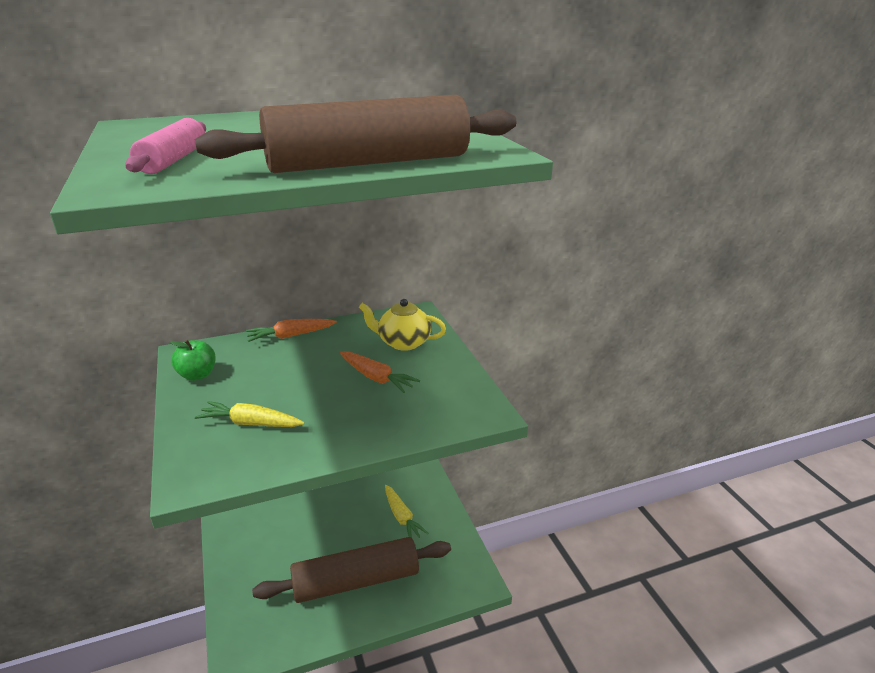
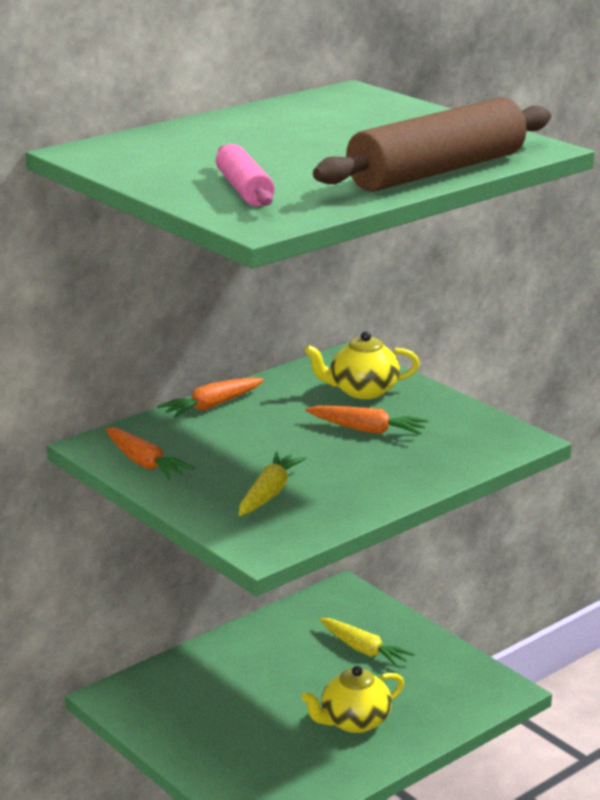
camera: 20 degrees left, 5 degrees down
(197, 375) = (145, 463): green apple -> orange carrot
(250, 423) = (269, 493): yellow carrot -> yellow carrot turned 120 degrees clockwise
(356, 581) = (354, 722): brown rolling pin -> yellow teapot

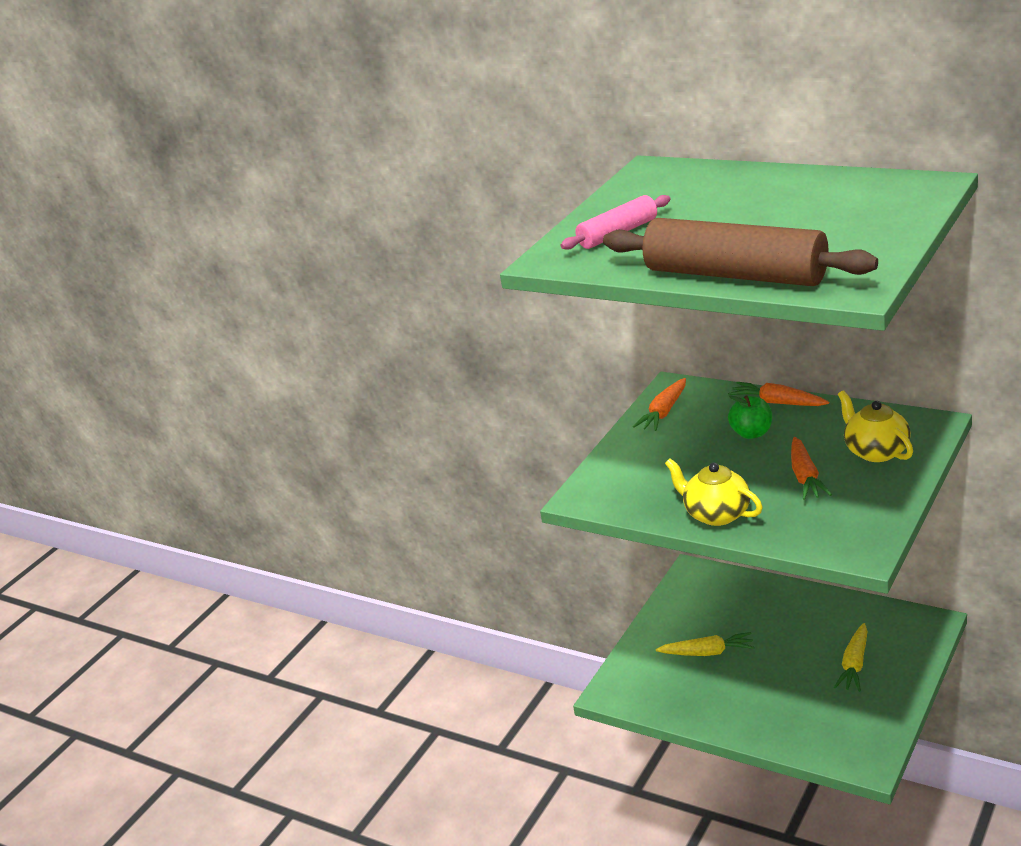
camera: 75 degrees right, 5 degrees up
(253, 432) = (751, 433): none -> green apple
(269, 493) = (662, 473): yellow carrot -> yellow carrot (708, 652)
(354, 722) = (754, 694): yellow teapot -> yellow teapot (716, 514)

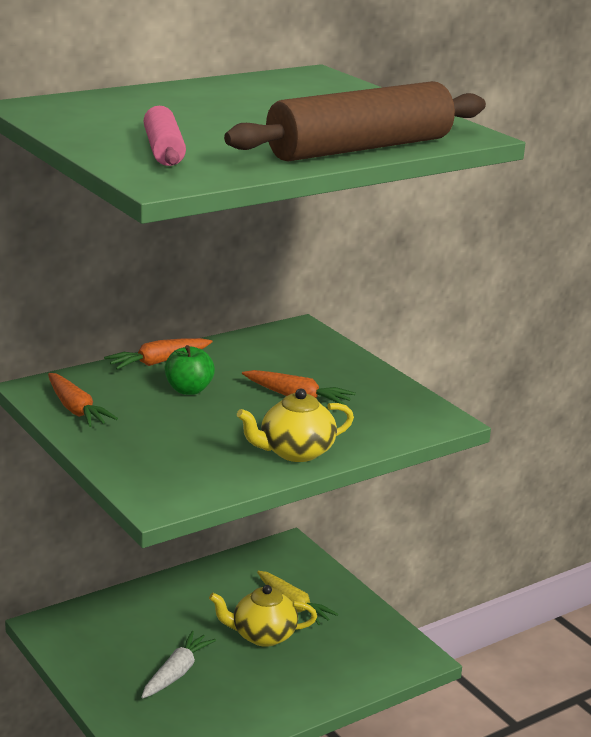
camera: 70 degrees left, 5 degrees down
(708, 652) = (177, 672): yellow carrot -> white carrot
(875, 451) = (304, 360): yellow teapot -> yellow teapot (262, 635)

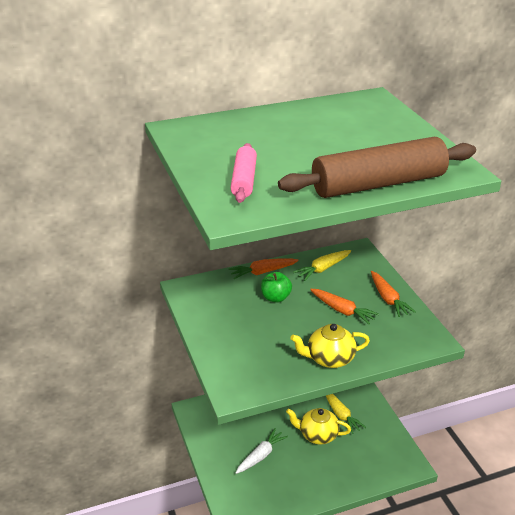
camera: 15 degrees right, 10 degrees up
(76, 410) = (203, 308): orange carrot -> orange carrot (388, 299)
(251, 353) = (322, 269): none -> yellow carrot

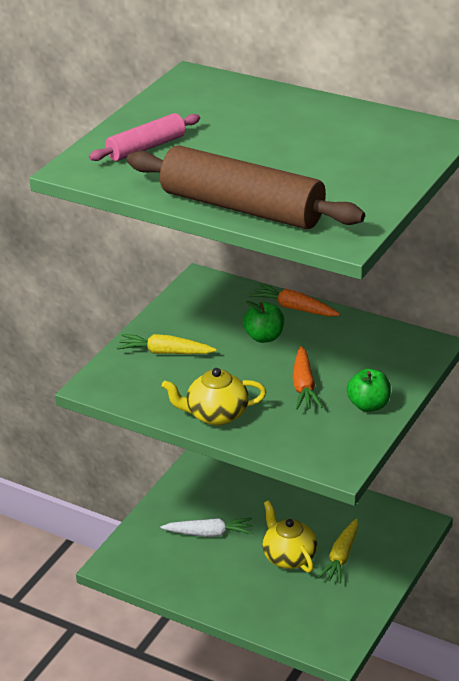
camera: 50 degrees right, 0 degrees up
(322, 269) = (357, 340): yellow carrot -> yellow carrot (165, 352)
(329, 358) = (216, 415): yellow teapot -> yellow teapot turned 45 degrees counterclockwise
(388, 299) = (368, 405): orange carrot -> green apple

